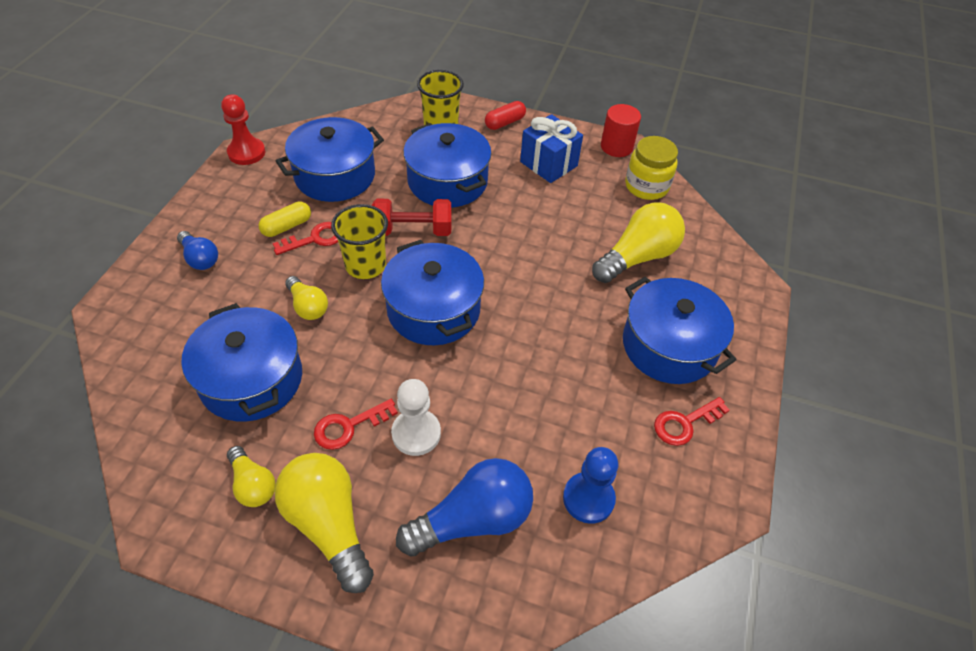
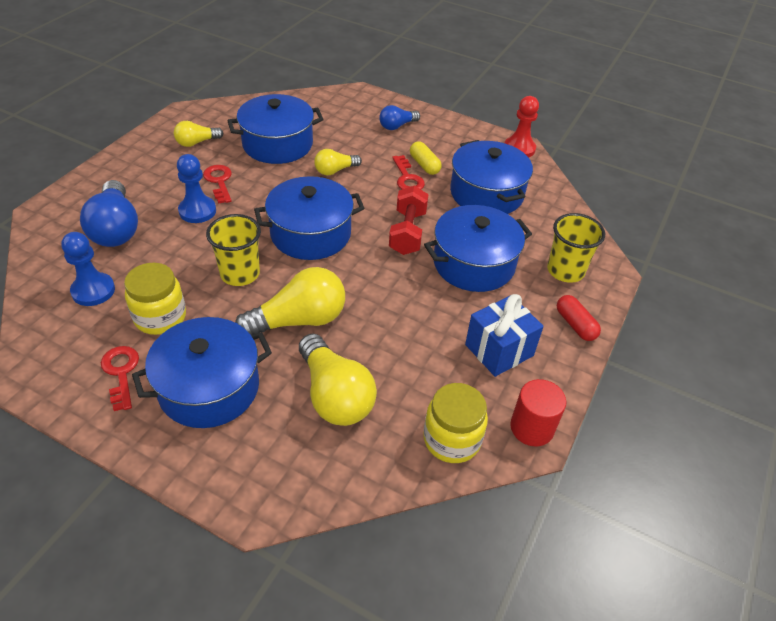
camera: 100 degrees right, 5 degrees down
(328, 524) = (152, 168): yellow light bulb -> yellow light bulb (299, 320)
(365, 265) = (371, 202): yellow cup -> yellow cup (240, 274)
(416, 433) = (197, 211): white pawn -> blue pawn
(602, 414) = (160, 317): none -> yellow jar

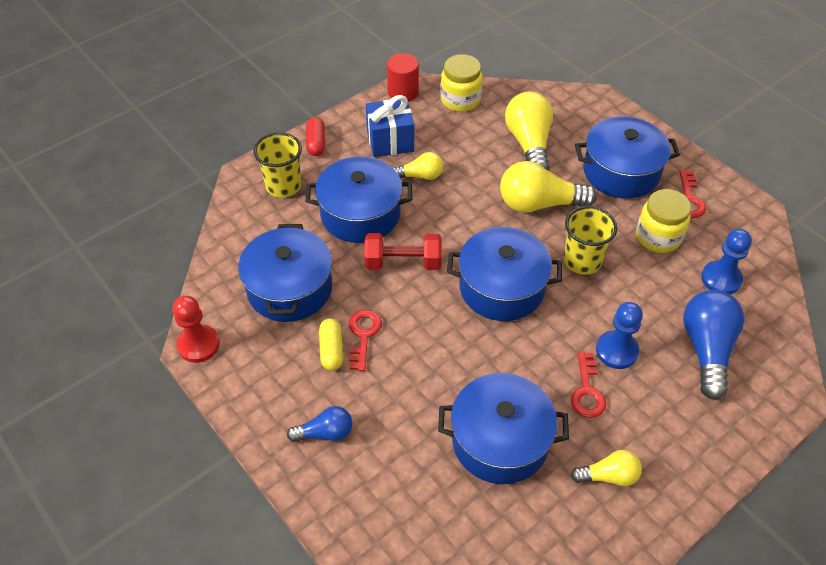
camera: 155 degrees left, 5 degrees up
(335, 170) = (443, 371): yellow light bulb -> yellow light bulb (420, 176)
(407, 233) = (403, 263): red dumbbell -> red dumbbell turned 60 degrees clockwise

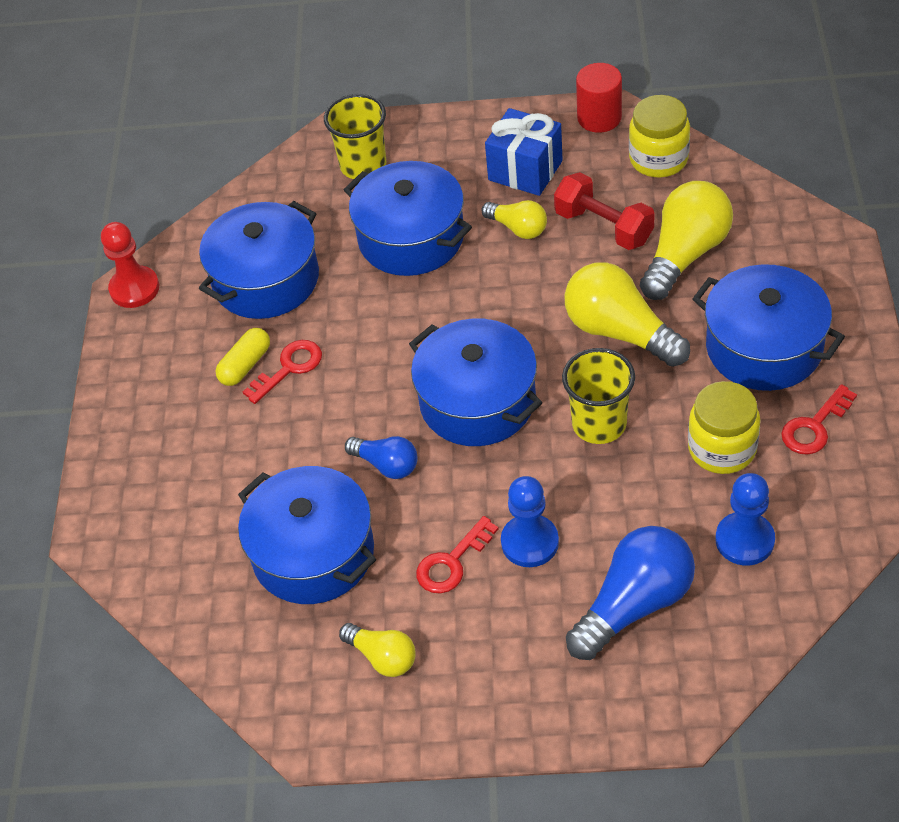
camera: 45 degrees right, 0 degrees up
(316, 143) = (443, 132): red capsule -> none
(325, 433) = (164, 441): blue light bulb -> blue light bulb (386, 465)
(403, 263) = (402, 315): red dumbbell -> red dumbbell (604, 227)

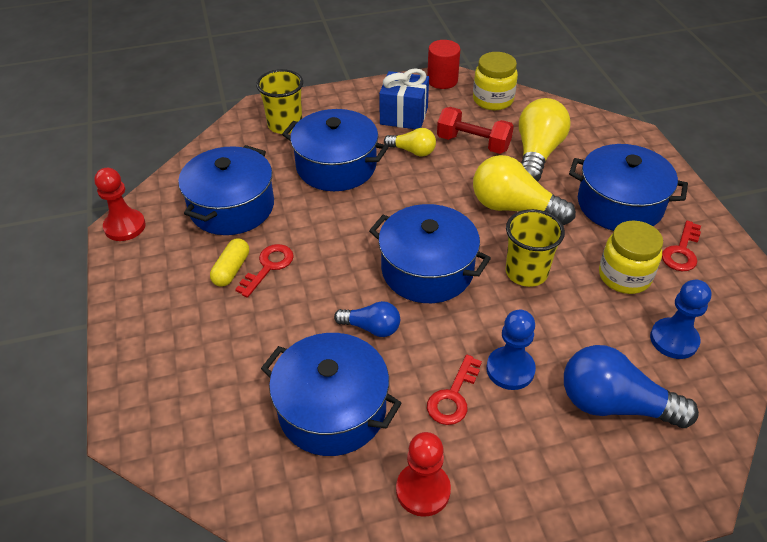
camera: 20 degrees left, 5 degrees down
(383, 657) = (423, 490): yellow light bulb -> red pawn
(634, 604) = (614, 404): blue light bulb -> blue light bulb turned 105 degrees counterclockwise

